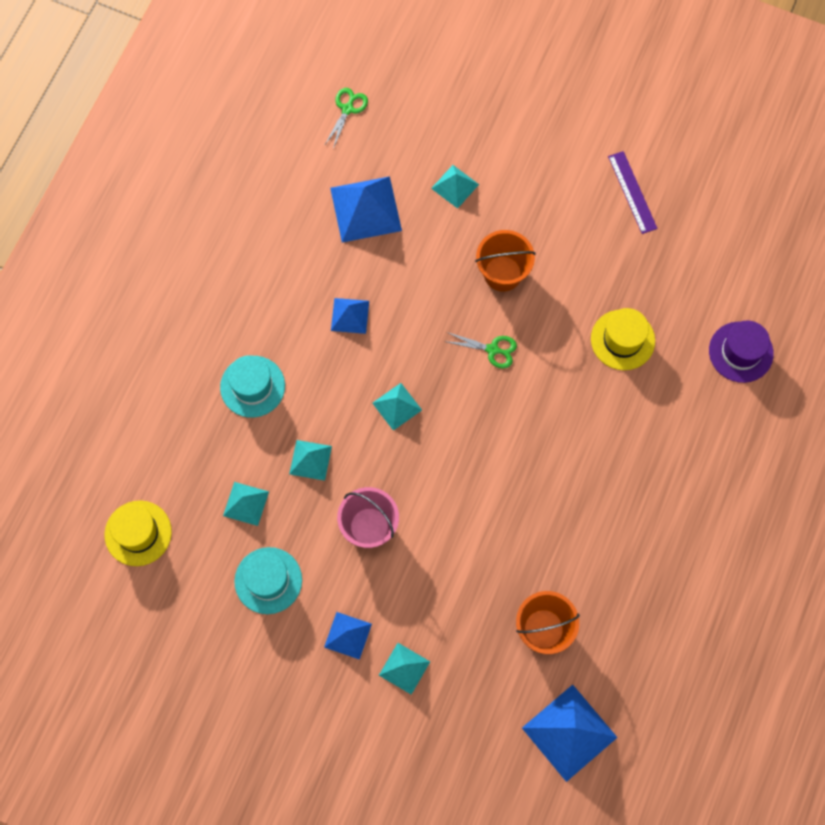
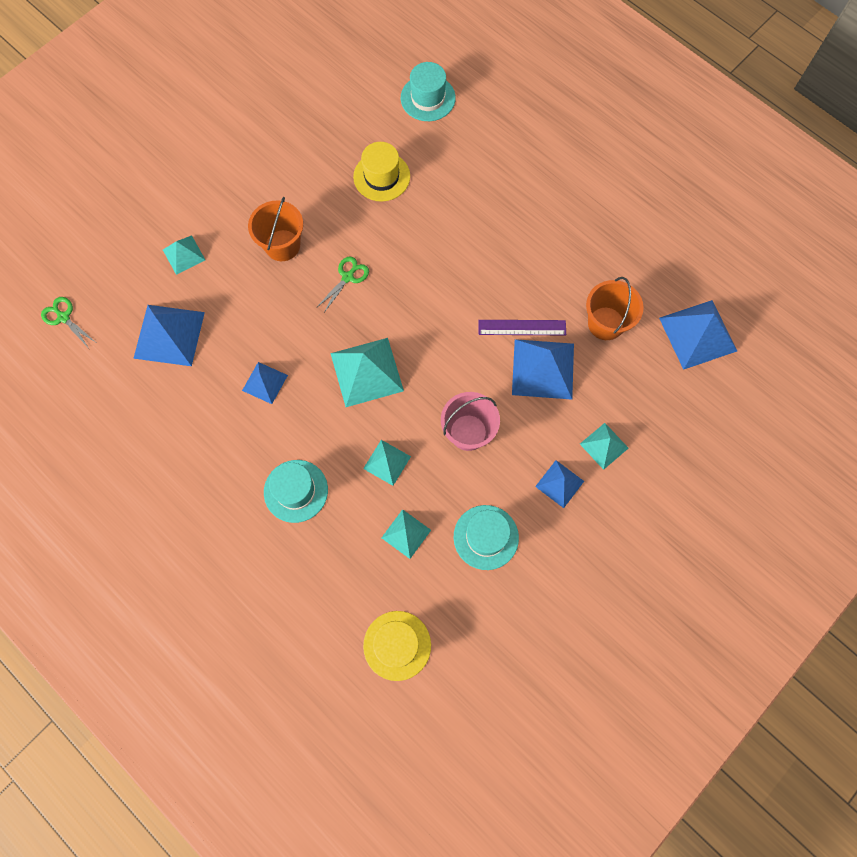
camera: 70 degrees left, 0 degrees up
(397, 406) = (366, 372): turquoise pyramid -> turquoise pyramid, size x1.77
(466, 579) = (543, 368): none -> blue pyramid
(632, 192) = (256, 123): purple ruler -> purple ruler (522, 327)
(740, 352) = (428, 98): purple hat -> turquoise hat

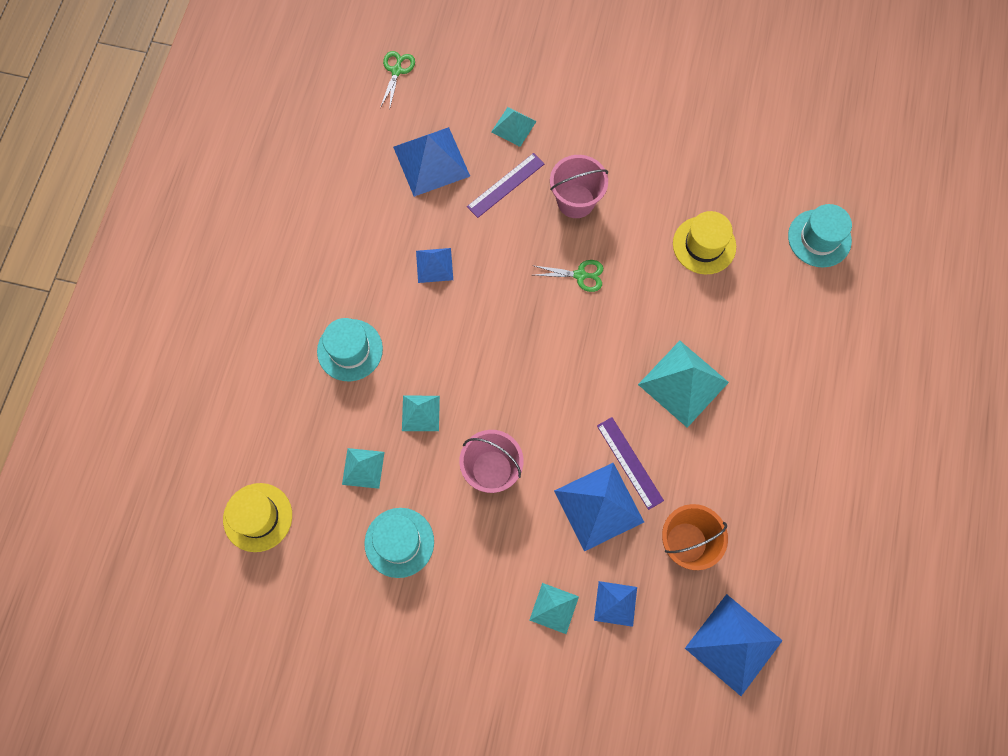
camera: 60 degrees right, 0 degrees up
(232, 289) = (505, 185): none -> purple ruler
(282, 245) = (575, 201): orange bucket -> pink bucket
(366, 372) = (497, 345): turquoise pyramid -> turquoise pyramid (683, 383)
(559, 483) = (490, 584): blue pyramid -> blue pyramid (615, 603)

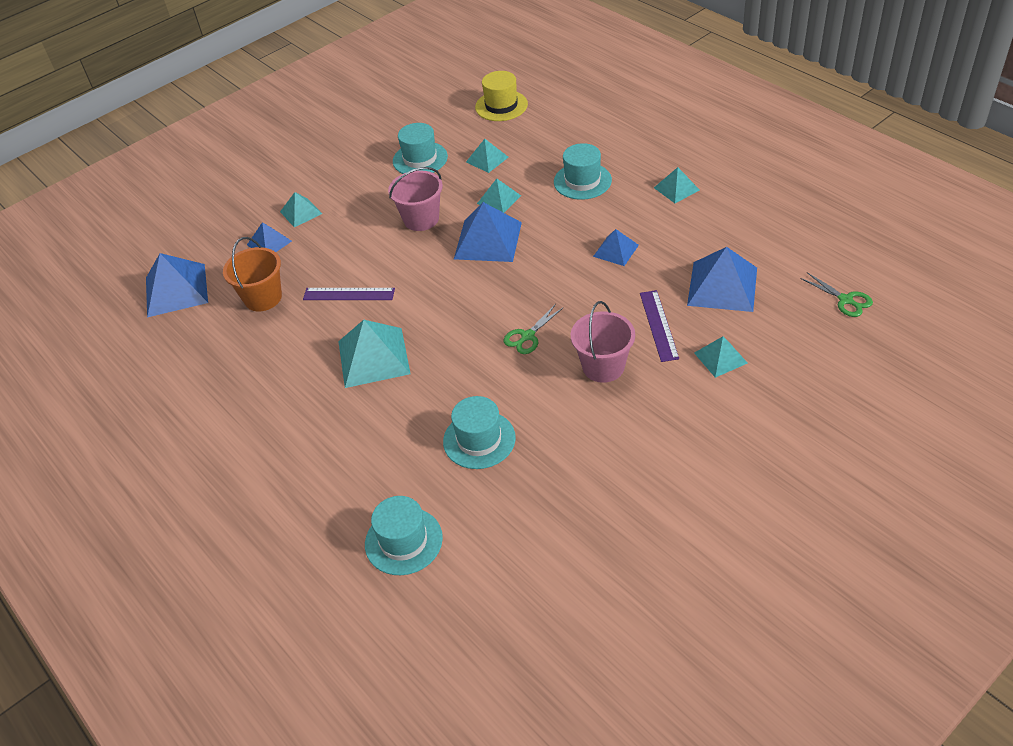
camera: 130 degrees right, 25 degrees down
(317, 259) = (676, 188): none -> turquoise pyramid
(599, 506) = (338, 263): blue pyramid -> blue pyramid (488, 240)
(704, 245) = (479, 440): yellow hat -> turquoise hat

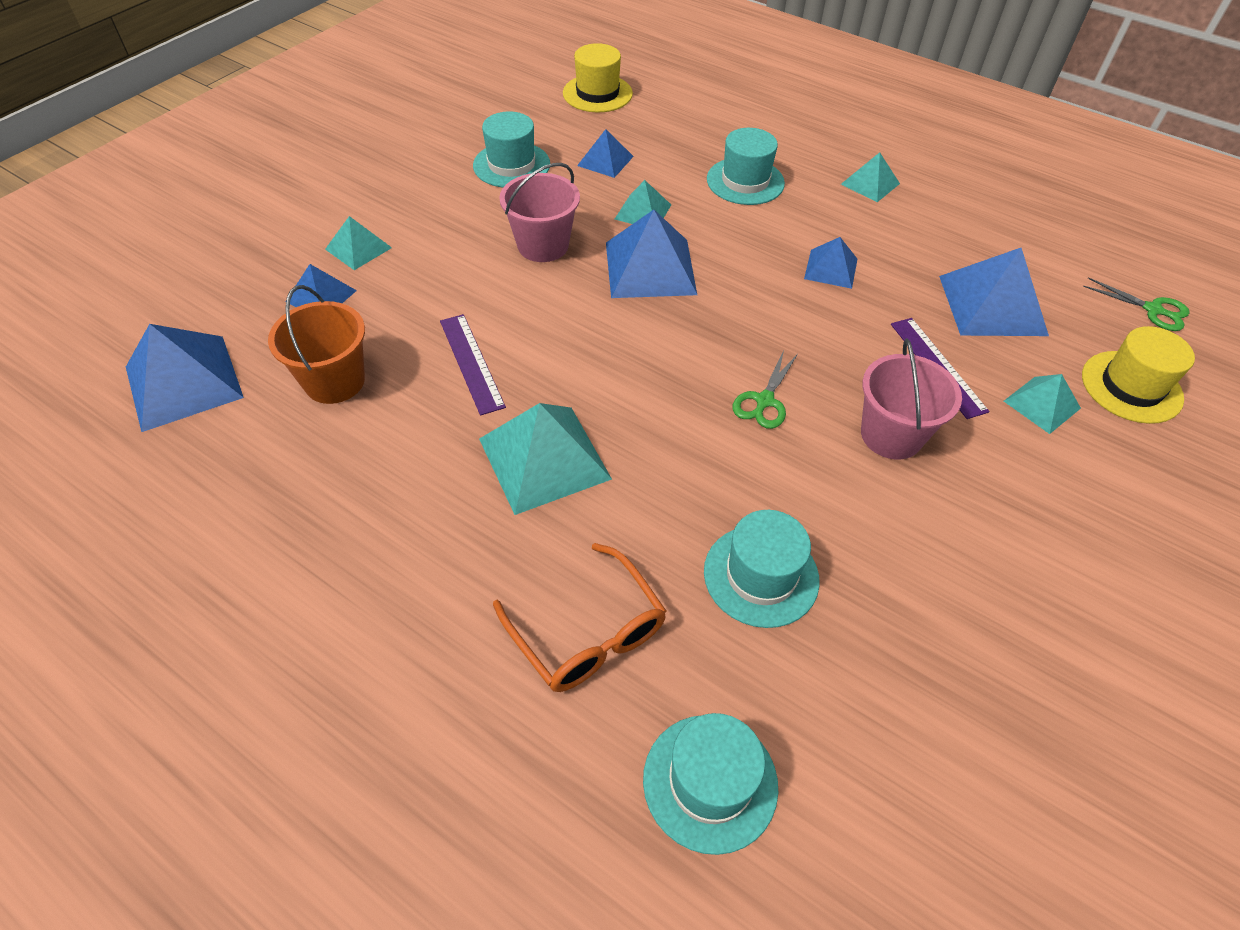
camera: 20 degrees left, 5 degrees up
(349, 294) = (471, 363): purple ruler -> purple ruler turned 75 degrees clockwise
(364, 457) = (588, 632): none -> orange glasses
(487, 159) = (605, 161): turquoise pyramid -> blue pyramid
(794, 352) = (1131, 387): none -> yellow hat

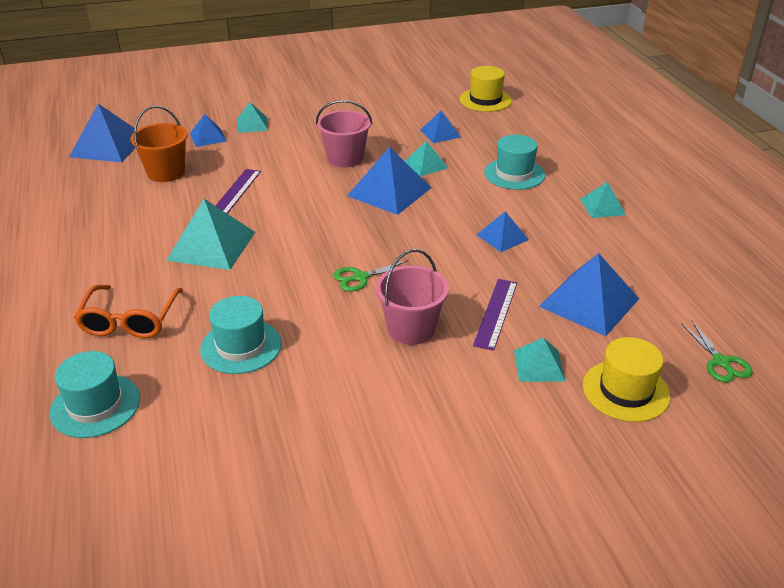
camera: 40 degrees right, 15 degrees down
(511, 165) = (382, 117): turquoise hat -> none

